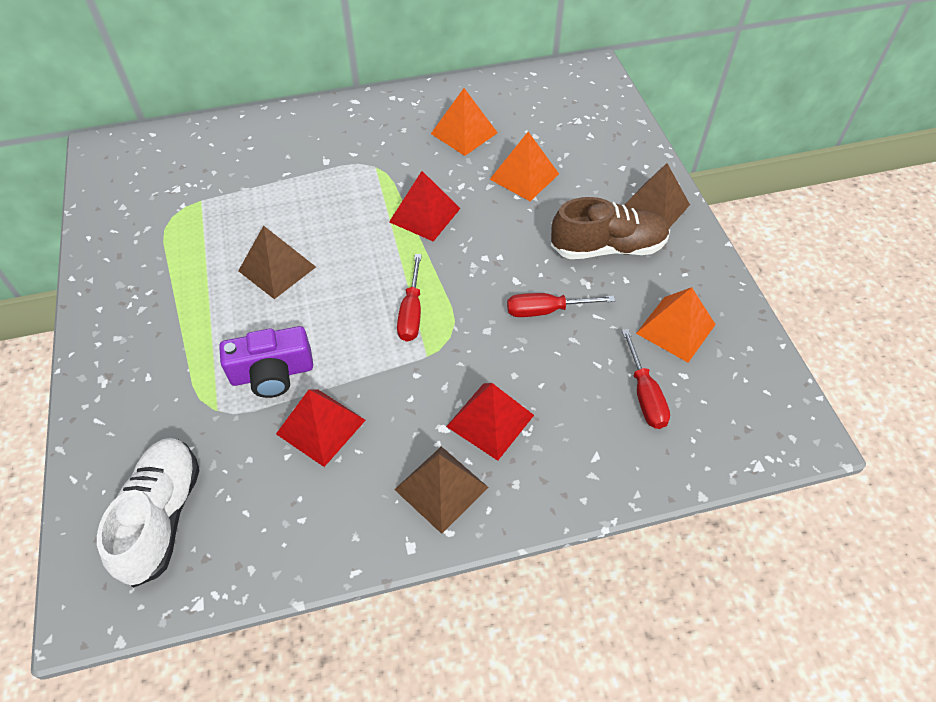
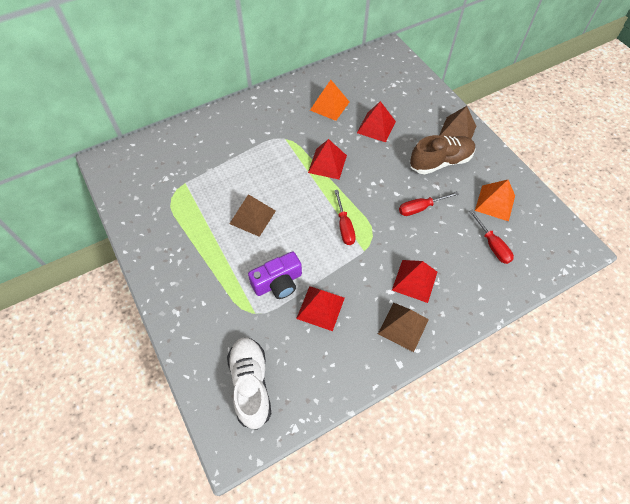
camera: 15 degrees left, 5 degrees up
(524, 176) = (376, 127): orange pyramid -> red pyramid

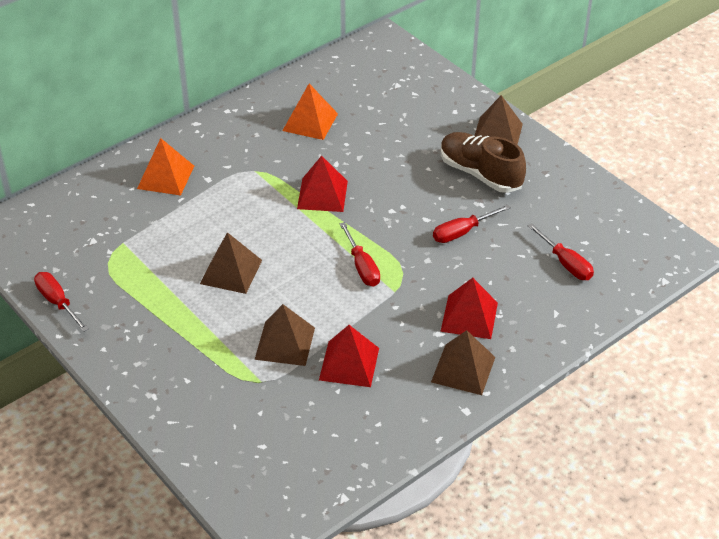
camera: 10 degrees left, 15 degrees down
(130, 224) = (57, 302): none -> red screwdriver
(251, 384) = (274, 460): white shoe -> none
(278, 283) = (285, 343): purple camera -> brown pyramid
(376, 127) = (382, 141): red pyramid -> none
(440, 162) = (480, 174): brown shoe -> brown shoe turned 105 degrees counterclockwise
(495, 203) = (562, 214): orange pyramid -> orange pyramid (165, 177)

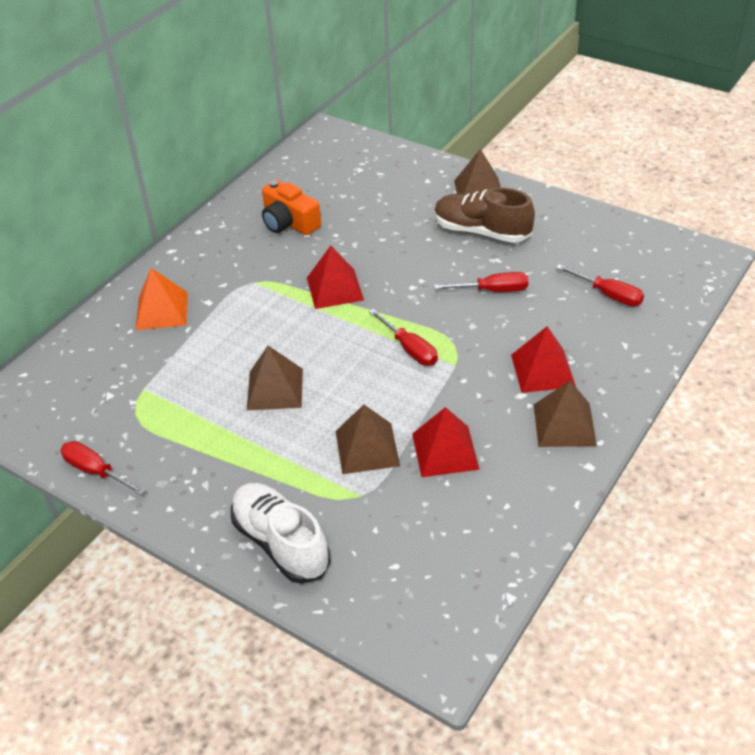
camera: 15 degrees left, 0 degrees up
(179, 402) = (281, 543): none -> white shoe
(310, 122) = (289, 222): orange pyramid -> orange camera
(462, 232) = (493, 290): red screwdriver -> red screwdriver turned 135 degrees counterclockwise

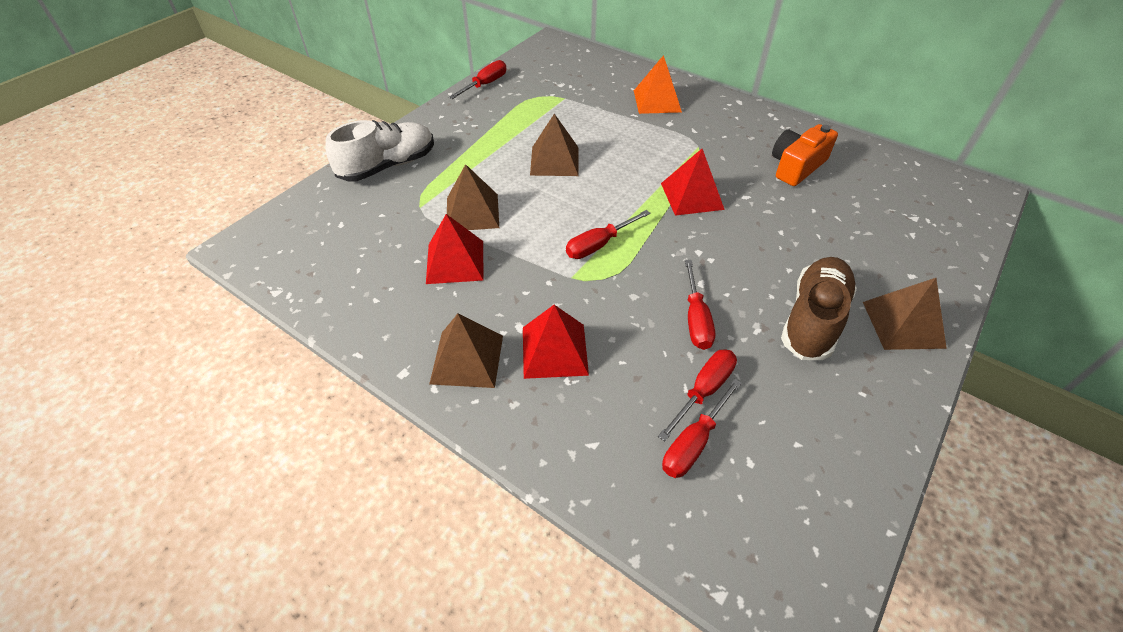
camera: 90 degrees right, 5 degrees up
(562, 289) = (703, 391): none -> red screwdriver

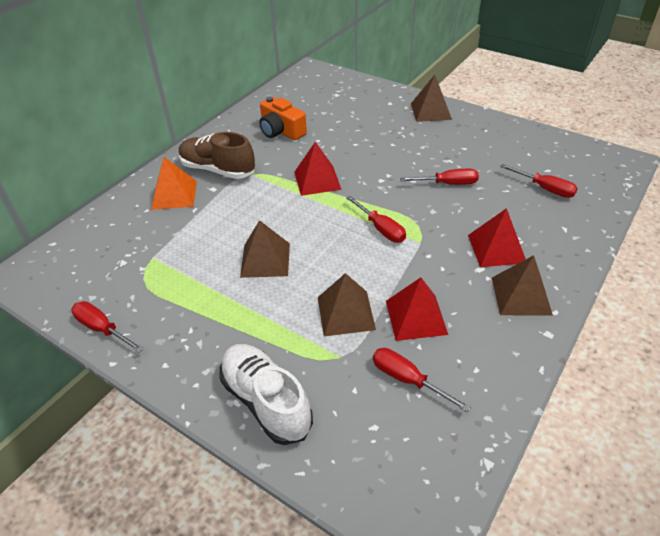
camera: 90 degrees left, 5 degrees down
(703, 391) = (506, 183): red screwdriver -> red screwdriver (407, 379)
(813, 319) = (435, 140): brown shoe -> brown shoe (218, 170)

